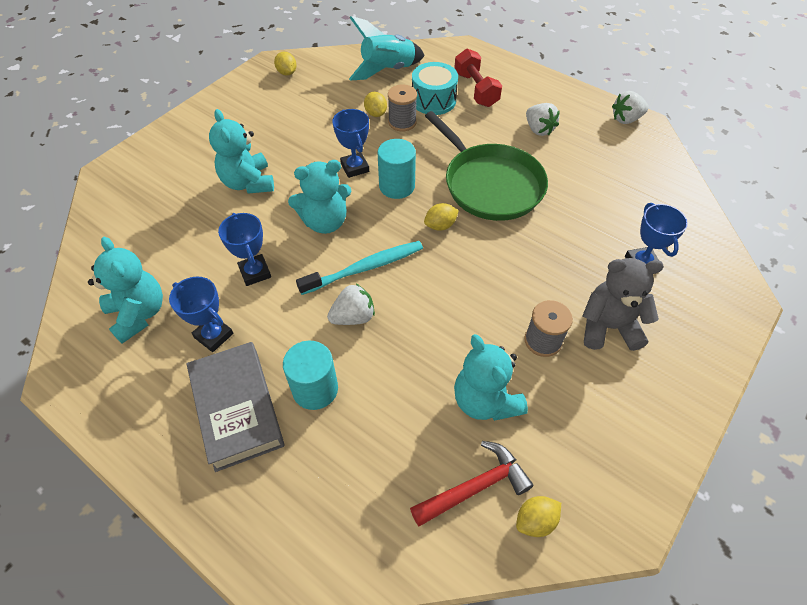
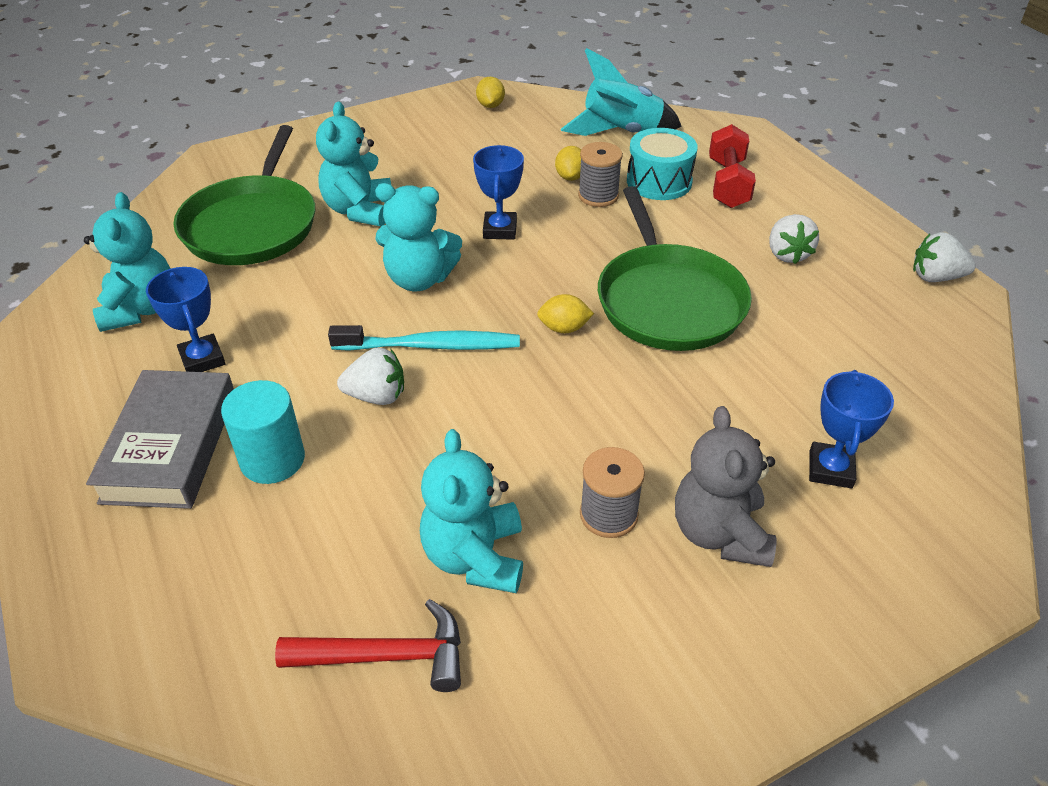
camera: 25 degrees right, 10 degrees down
(176, 219) = (252, 224): none -> green pan
(255, 272) = (297, 308): blue trophy -> none
(397, 186) = (539, 266): turquoise cylinder -> none
(535, 521) = (437, 735): yellow lemon -> none
(608, 327) = (720, 533): grey teddy bear -> grey teddy bear turned 120 degrees counterclockwise

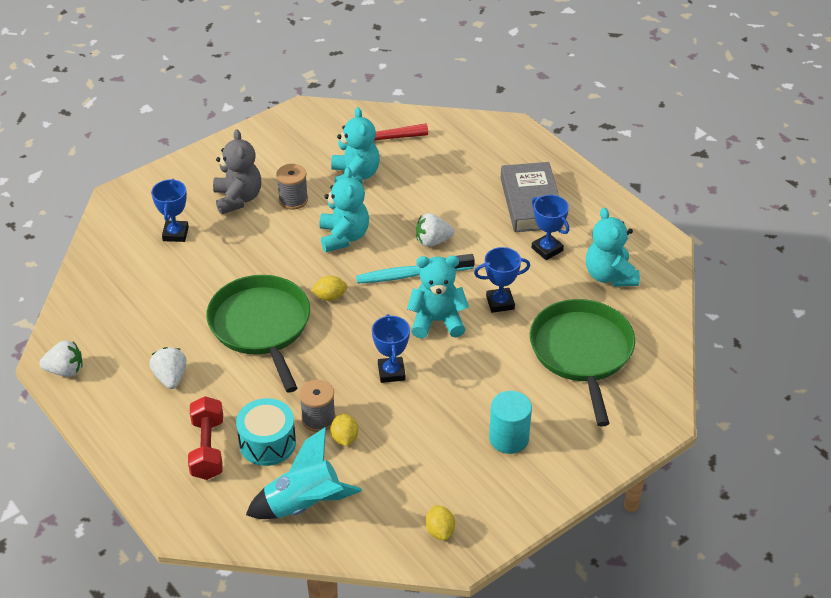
camera: 170 degrees right, 0 degrees up
(272, 460) = (473, 203): turquoise cylinder -> turquoise cylinder (509, 438)
(320, 292) = (500, 303): none -> blue trophy
(359, 210) = (507, 377): turquoise teddy bear -> turquoise teddy bear (344, 237)

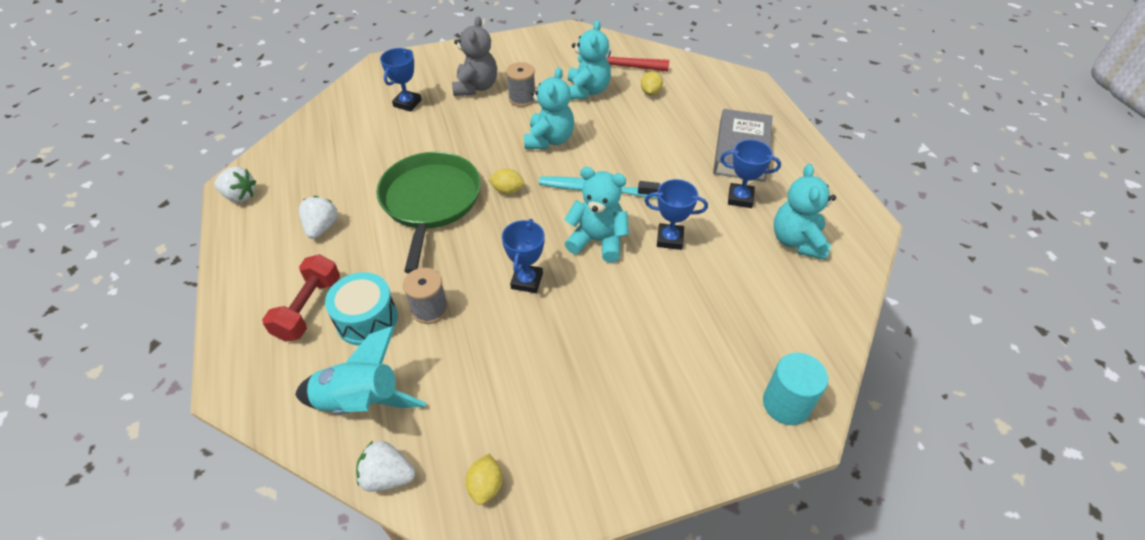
camera: 20 degrees right, 5 degrees up
(344, 438) = (443, 338): yellow lemon -> yellow lemon (650, 92)
(433, 241) = (630, 163): white strawberry -> white strawberry (387, 476)
(509, 438) = (615, 393): turquoise cylinder -> turquoise cylinder (786, 404)
(547, 249) = (740, 198): blue trophy -> blue trophy turned 60 degrees counterclockwise
(582, 352) = (736, 316): green pan -> none

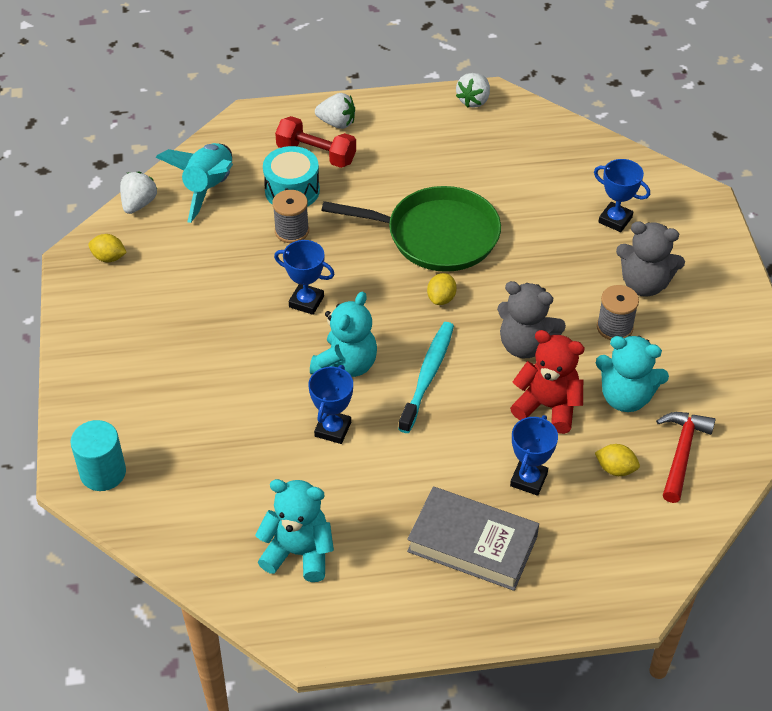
camera: 100 degrees right, 0 degrees up
(322, 227) = (416, 158): white strawberry -> white strawberry (337, 123)
(549, 140) = (525, 345): turquoise teddy bear -> grey teddy bear
(606, 125) = (548, 406): none -> red teddy bear
(740, 198) = (383, 516): blue trophy -> blue trophy (528, 479)

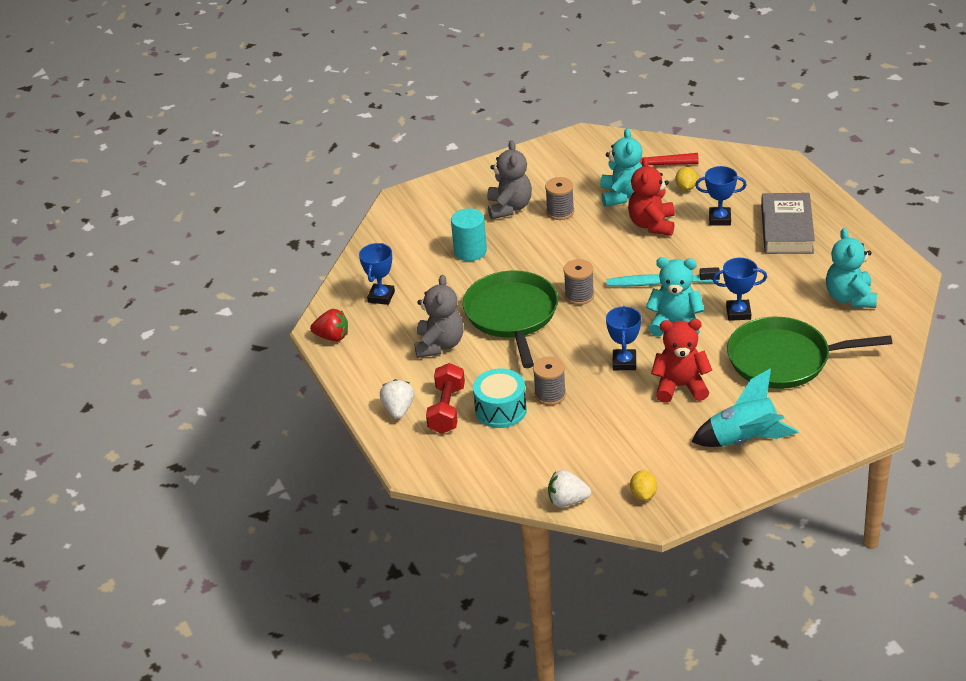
camera: 105 degrees left, 10 degrees down
(103, 472) = (858, 412): turquoise cylinder -> turquoise cylinder (470, 251)
(208, 189) = (525, 462): turquoise rocket -> turquoise rocket (744, 440)
(228, 440) = (784, 359): none -> green pan
(240, 335) = (680, 386): none -> red teddy bear
(441, 298) = (579, 296): yellow lemon -> grey spool
(473, 100) = (332, 337): white strawberry -> red strawberry
(525, 345) = (601, 246): grey teddy bear -> grey teddy bear (439, 345)
(615, 220) = (447, 233): blue trophy -> blue trophy (381, 297)

